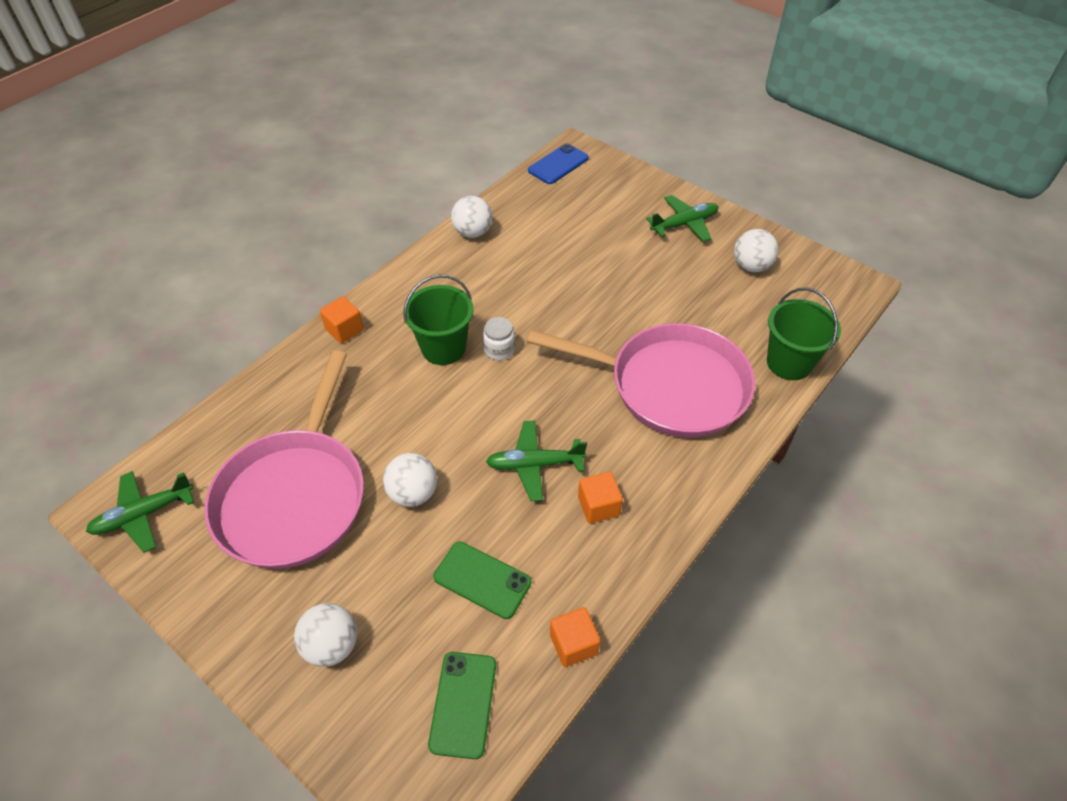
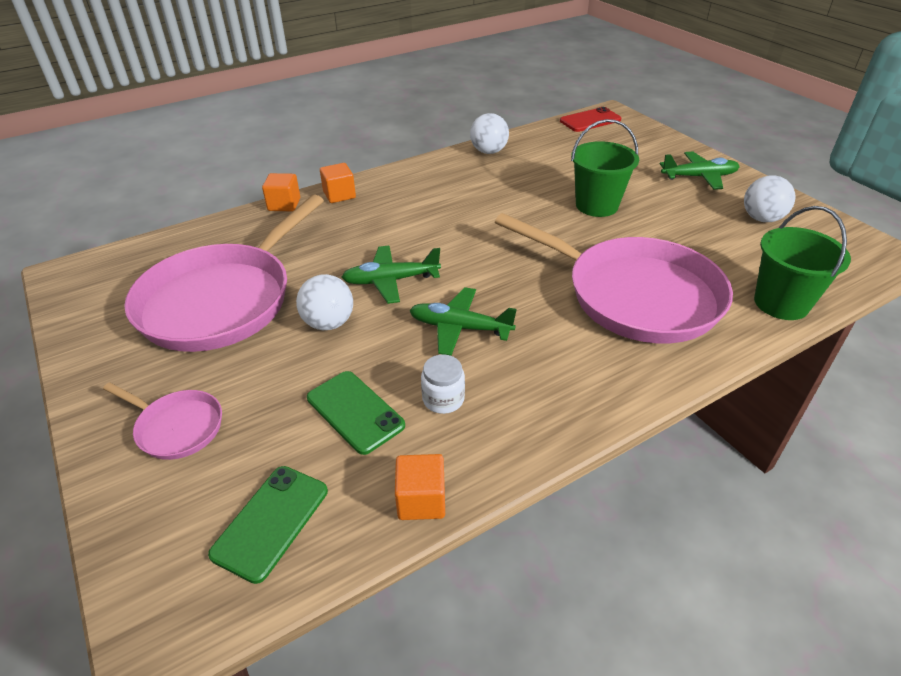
camera: 20 degrees right, 10 degrees down
(143, 515) = (92, 284): green plane -> green plane (390, 280)
(332, 645) = (177, 427): white ball -> pink pan
(443, 348) = (419, 223): green bucket -> green bucket (596, 205)
(499, 349) = (470, 233): white jar -> white jar (443, 399)
(558, 164) = (590, 120): blue phone -> red phone
(598, 506) = (510, 379): orange cube -> orange cube (284, 204)

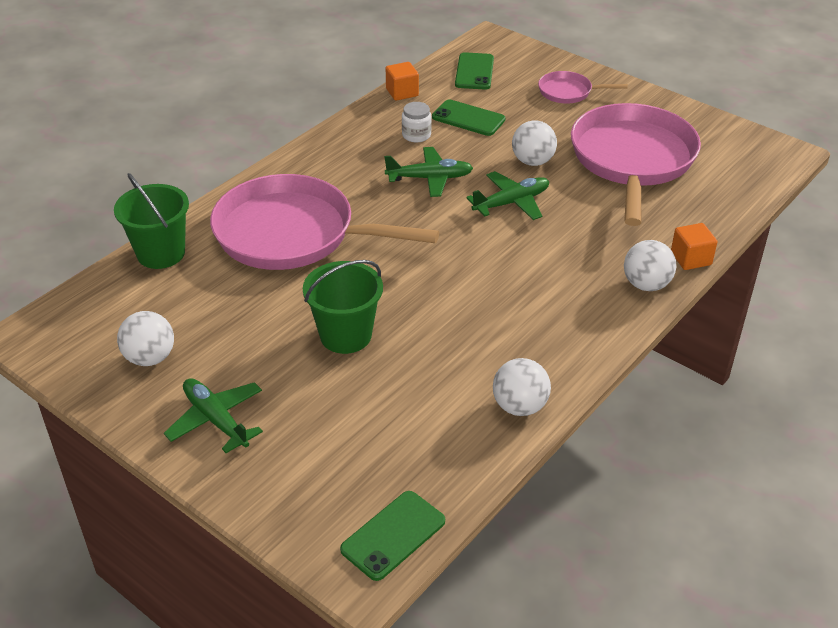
camera: 160 degrees right, 0 degrees up
(339, 195) = (646, 284): orange cube -> white ball
(590, 120) = (393, 535): red phone -> green phone
(699, 177) = (216, 420): green plane -> green plane turned 75 degrees clockwise

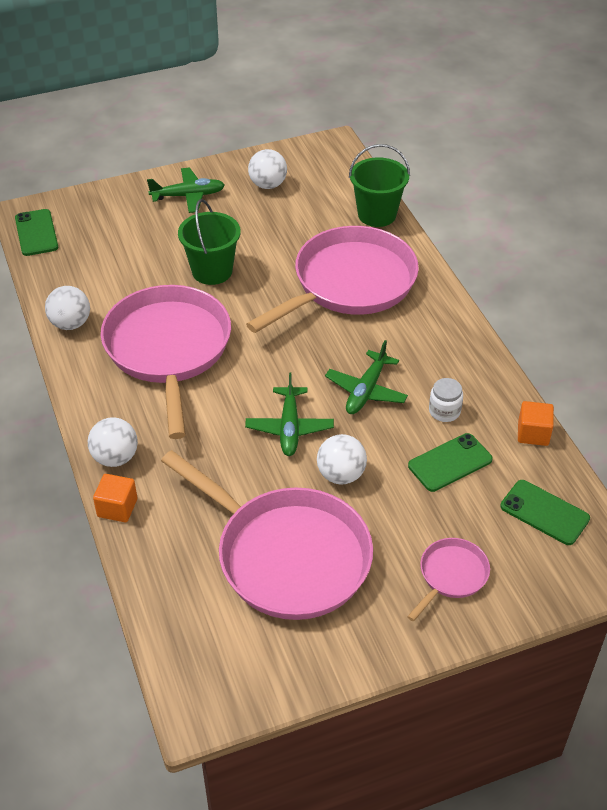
camera: 120 degrees right, 5 degrees up
(489, 313) = (168, 350): none -> pink pan

